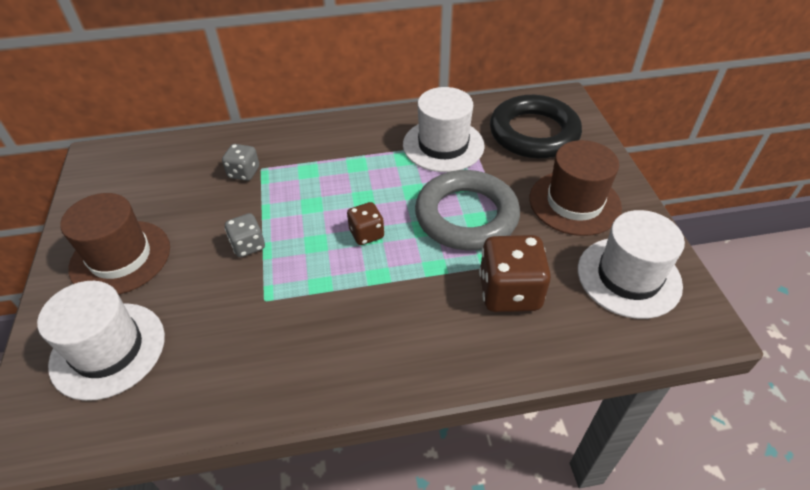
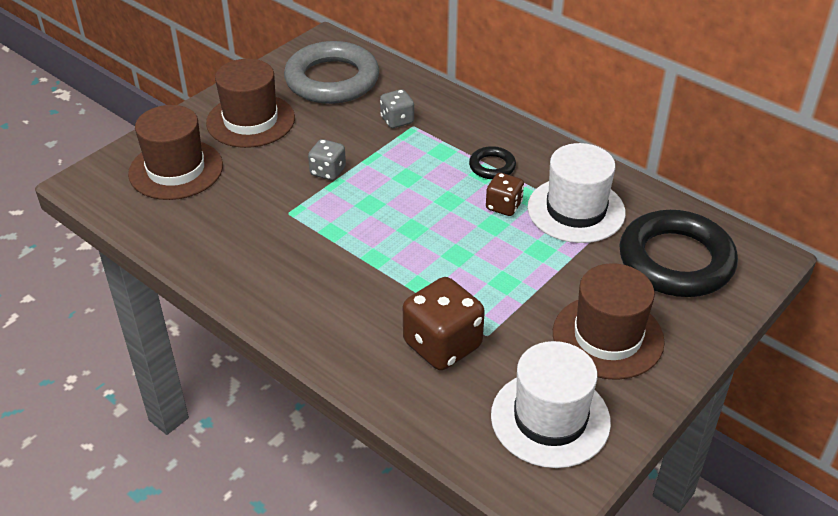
camera: 50 degrees right, 5 degrees down
(108, 350) = (176, 170): white hat -> brown hat
(355, 156) = (492, 166): none -> black ring
(366, 234) = (411, 226): brown dice -> brown dice (503, 206)
(466, 216) = (502, 273): grey ring -> grey ring (332, 80)

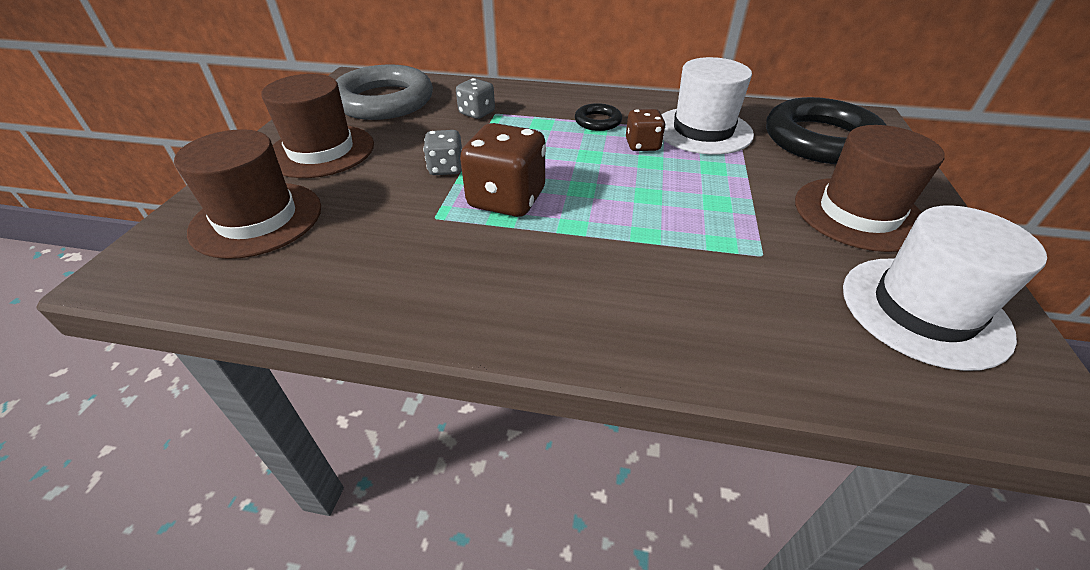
camera: 30 degrees left, 0 degrees up
(442, 345) = (735, 283): brown dice -> brown dice (506, 199)

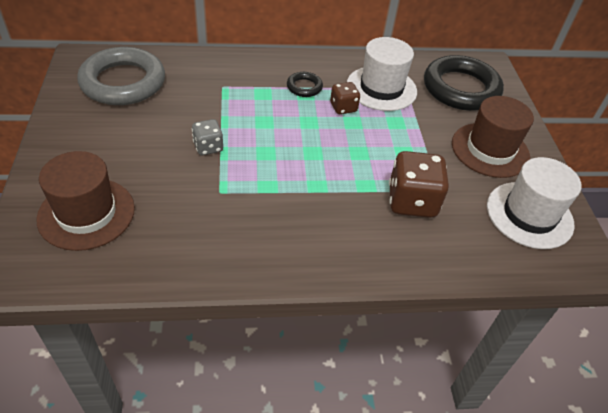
camera: 20 degrees left, 5 degrees up
(321, 151) = (99, 142): brown hat -> none
(477, 113) = (207, 88): grey dice -> none
(506, 199) = (264, 170): brown dice -> brown dice (412, 201)

